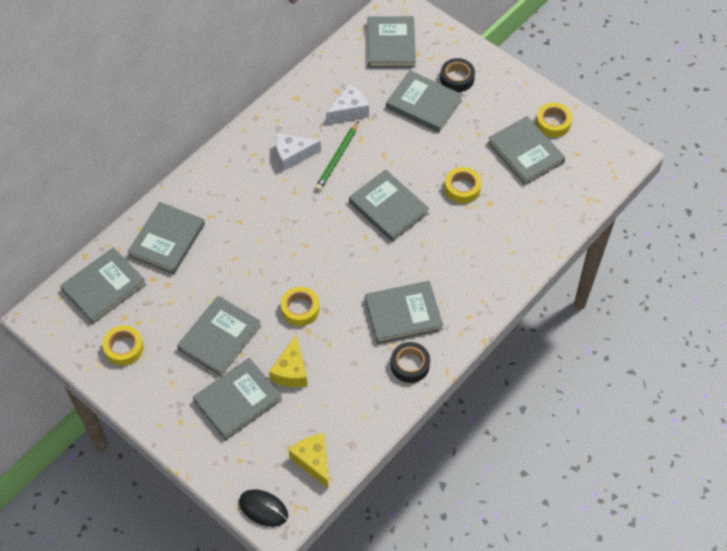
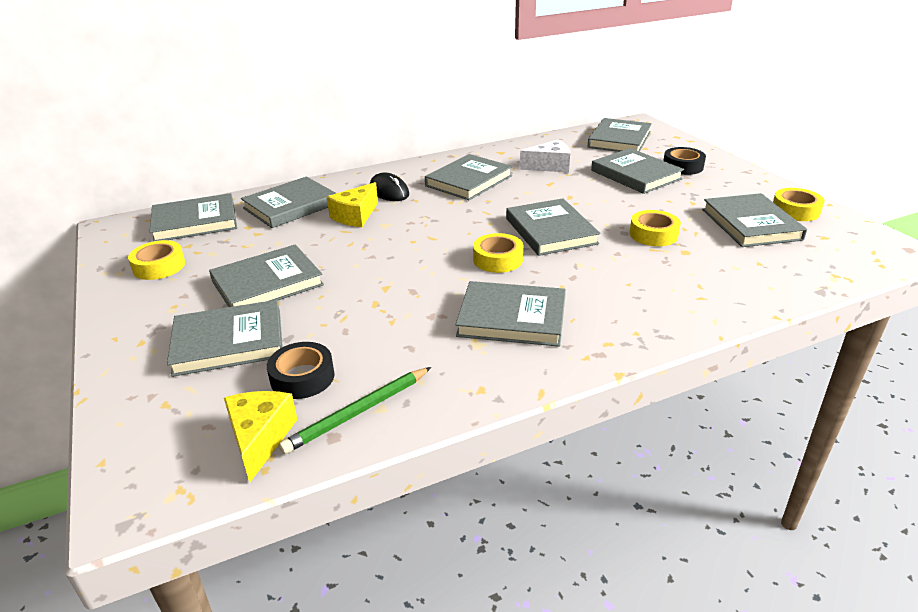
camera: 25 degrees right, 25 degrees down
(263, 508) = (132, 475): black mouse -> black mouse (389, 191)
(291, 371) = (321, 333): yellow cheese -> yellow cheese (355, 216)
(292, 155) = (469, 181): white cheese -> grey book
(300, 309) = (382, 283): yellow tape -> yellow tape (498, 259)
(337, 158) = (515, 190): green pencil -> green pencil (358, 412)
(410, 365) = (488, 370): black tape -> black tape (302, 377)

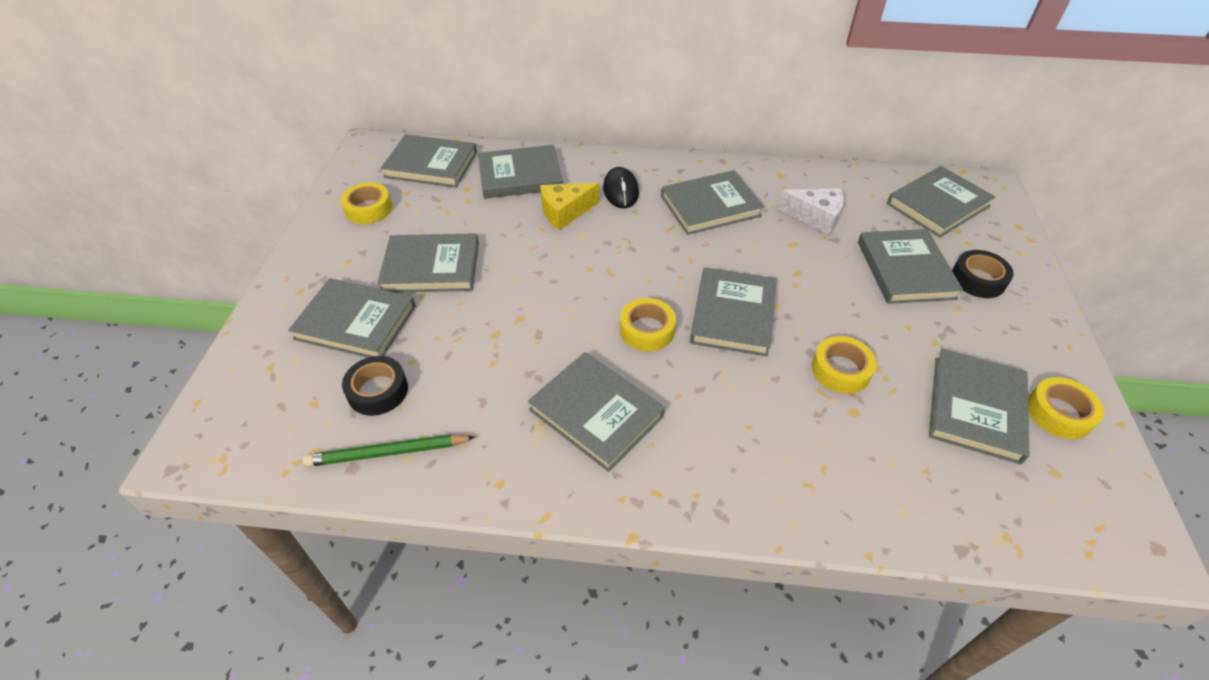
camera: 30 degrees right, 15 degrees up
(260, 438) = (303, 439): yellow cheese -> none

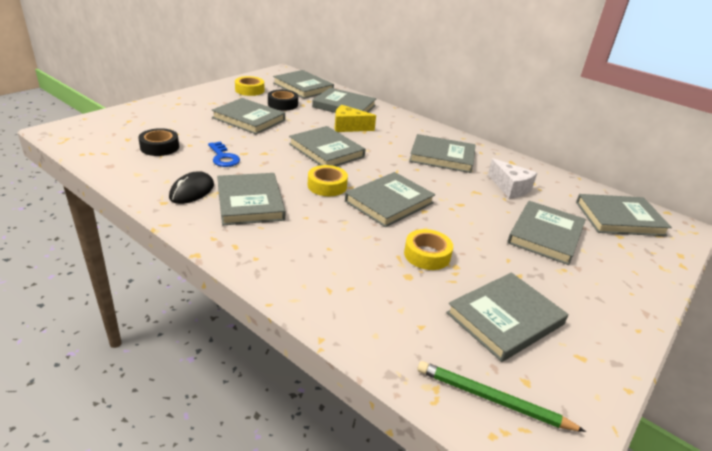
camera: 30 degrees right, 15 degrees down
(356, 322) = (185, 122): grey book -> grey book (326, 150)
(388, 452) = (132, 168): green pencil -> green pencil (492, 399)
(480, 358) = (223, 157): none -> blue key
(621, 191) = (394, 131): black mouse -> black mouse (192, 191)
(978, 279) = (601, 264): black tape -> black tape (283, 104)
(1059, 413) = (575, 356): yellow tape -> none

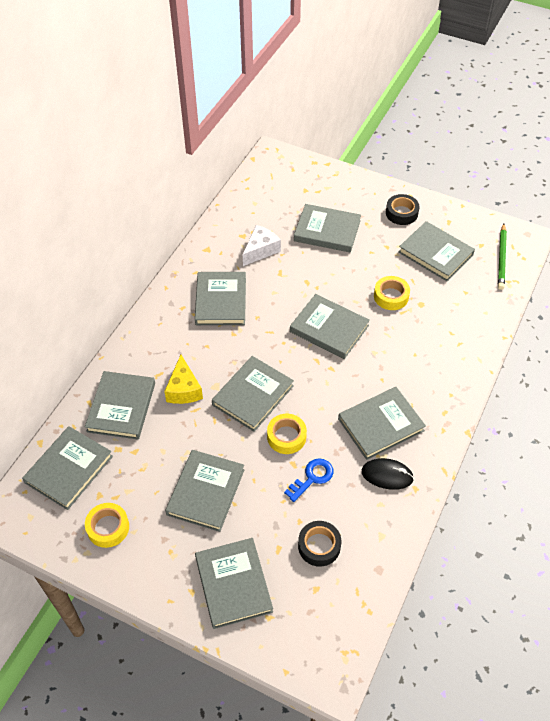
camera: 100 degrees left, 20 degrees up
(283, 104) = (143, 473): black tape -> black tape (401, 213)
(327, 186) = (324, 377): yellow tape -> yellow tape (286, 437)
(619, 218) = (278, 187): grey book -> grey book (233, 584)

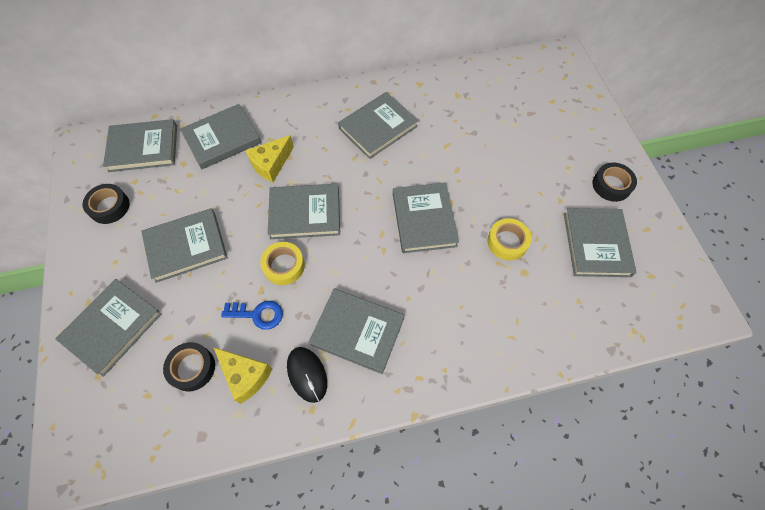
camera: 50 degrees right, 10 degrees up
(108, 528) = (109, 207): yellow tape -> black tape
(260, 250) = (455, 116): white cheese -> none
(327, 231) = (527, 145): grey book -> none
(355, 514) = (245, 376): none -> yellow cheese
(501, 258) = (656, 305): green pencil -> none

